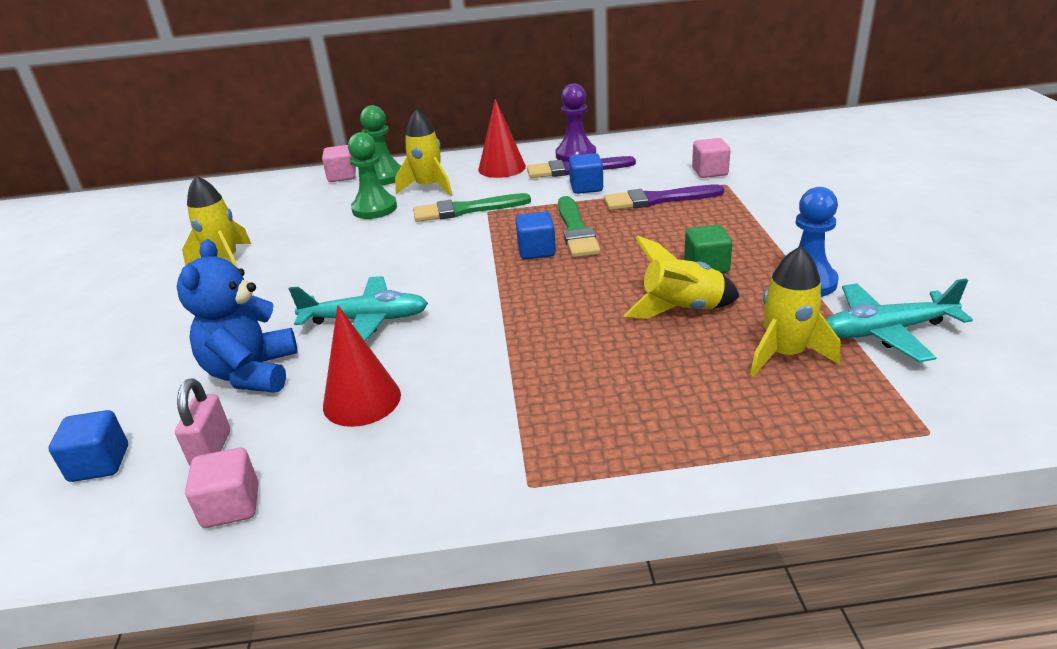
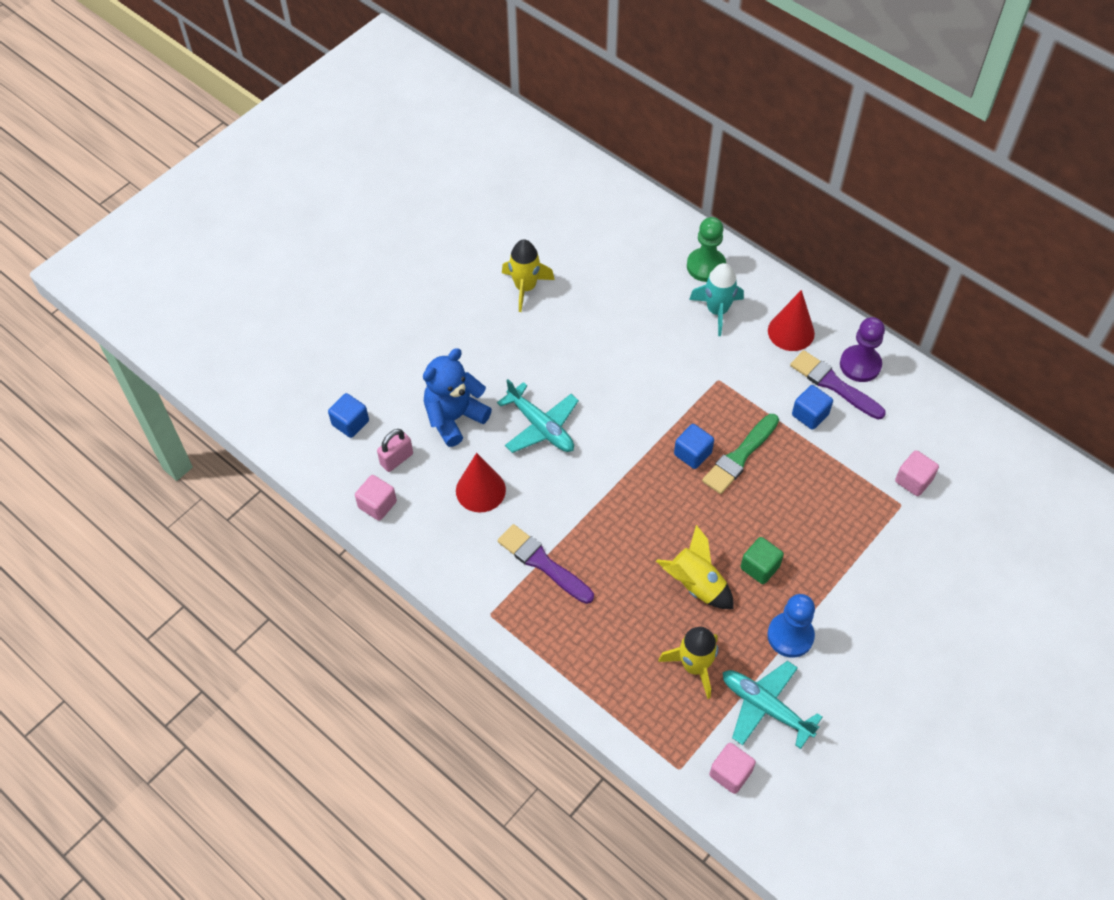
camera: 45 degrees right, 25 degrees up
(342, 176) = (681, 238): pink cube -> pink cube (730, 773)
(374, 208) = (658, 306): green pawn -> none
(428, 187) = (717, 311): yellow rocket -> turquoise rocket
(466, 210) = (707, 365): green brush -> none
(657, 200) = (832, 476): purple brush -> purple brush (542, 563)

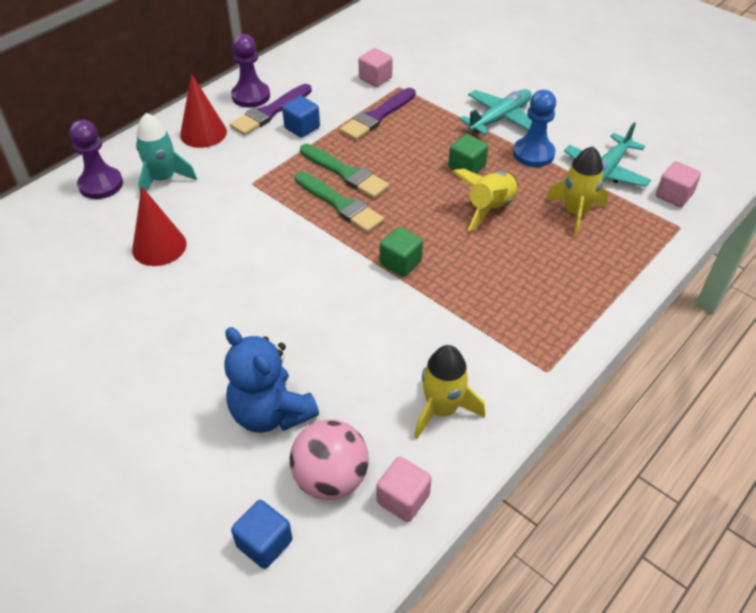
camera: 90 degrees left, 10 degrees down
(396, 459) = (331, 478): pink padlock -> pink ball
(480, 490) = (381, 383): red cone -> red cone (159, 246)
(525, 287) = (78, 340): yellow rocket -> yellow rocket (442, 410)
(541, 426) = (294, 325): turquoise plane -> turquoise plane (500, 118)
(542, 563) = (476, 324): purple brush -> purple brush (377, 116)
(615, 504) = (400, 263): none -> green cube
(692, 454) = (340, 204): blue cube -> green brush
(706, 266) = (101, 184): green pawn -> purple pawn

